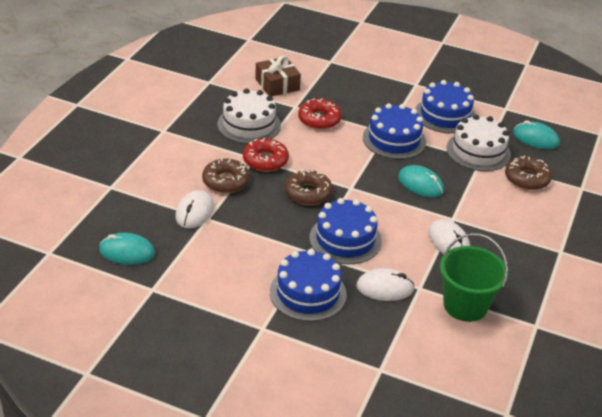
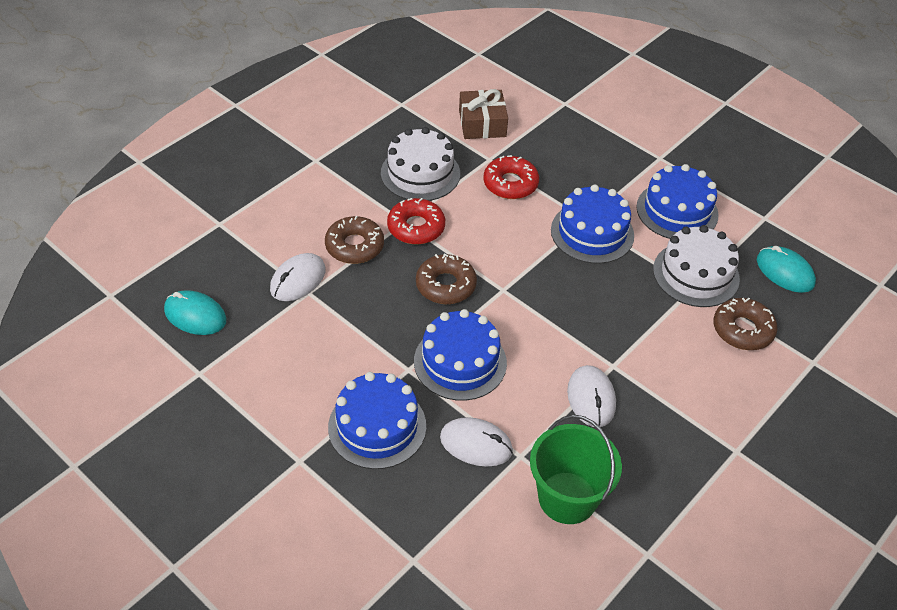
camera: 20 degrees right, 10 degrees up
(420, 184) = (595, 305): turquoise mouse -> none

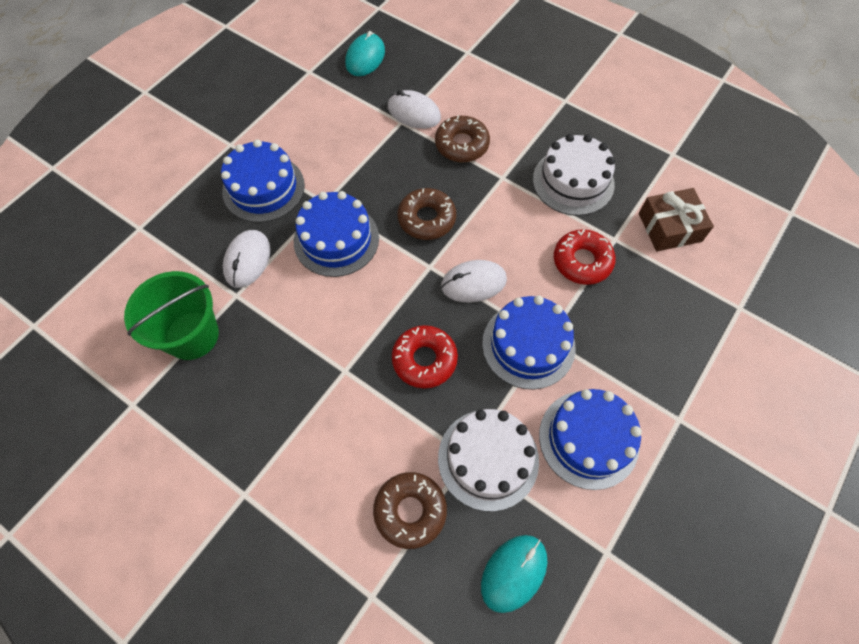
camera: 85 degrees right, 15 degrees up
(416, 227) = (496, 187): red donut -> red donut (424, 360)
(591, 398) = (302, 351): white mouse -> white mouse (473, 283)

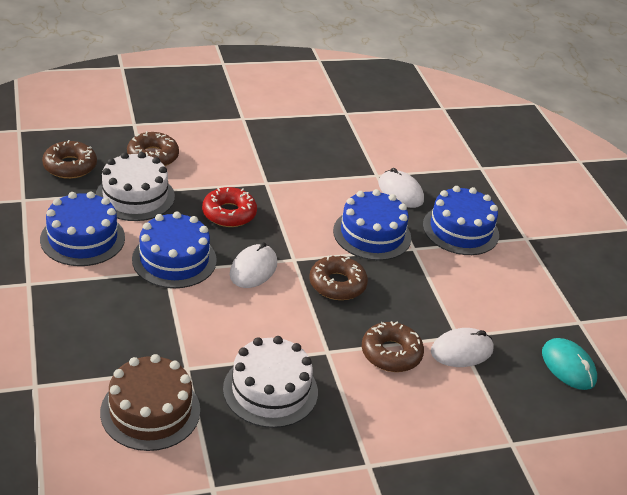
camera: 125 degrees right, 25 degrees down
(192, 335) = (367, 148): green bucket -> none
(514, 573) = (70, 166): turquoise mouse -> brown donut
(582, 261) = (194, 333): red donut -> none
(669, 227) = (150, 411): brown gift -> brown cake

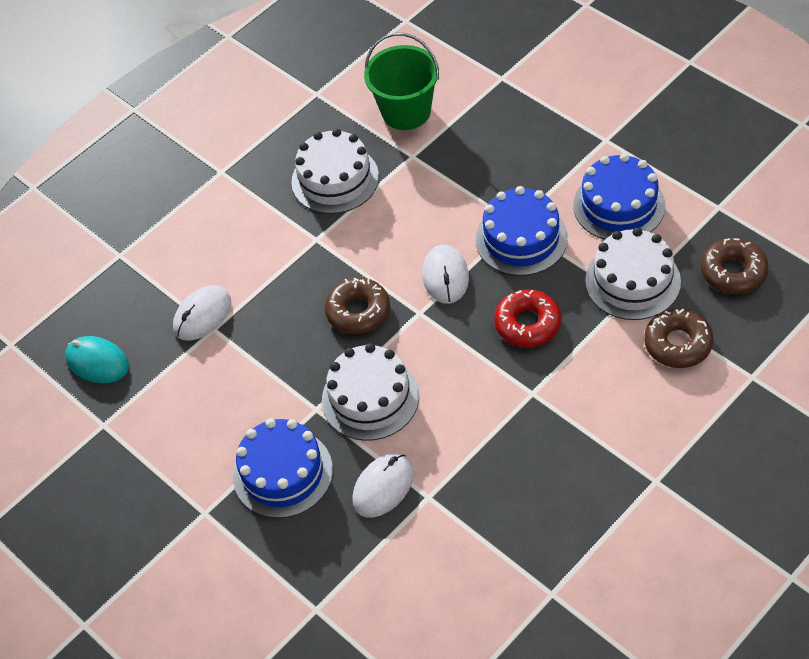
camera: 160 degrees right, 15 degrees up
(150, 411) = (406, 112): brown cake -> green bucket
(372, 234) = (370, 398): blue cake -> white cake
(391, 353) = (262, 272): brown donut -> none
(400, 192) = (383, 487): white mouse -> white mouse turned 75 degrees counterclockwise

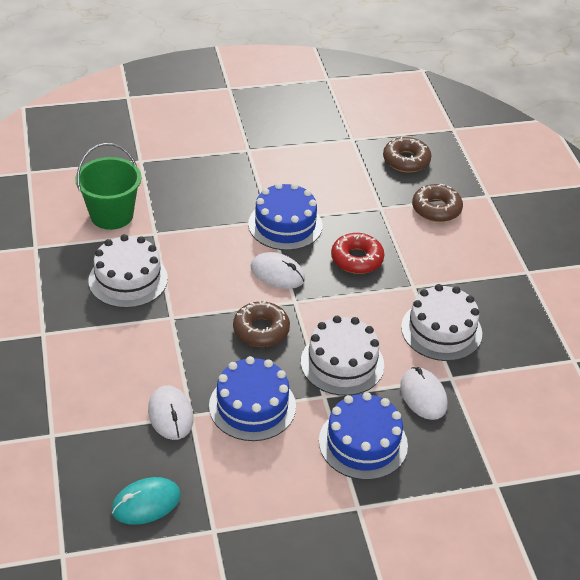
camera: 65 degrees left, 10 degrees down
(619, 205) = (306, 173): blue cake -> blue cake (252, 406)
(632, 281) = (370, 200): white cake -> white cake (441, 330)

